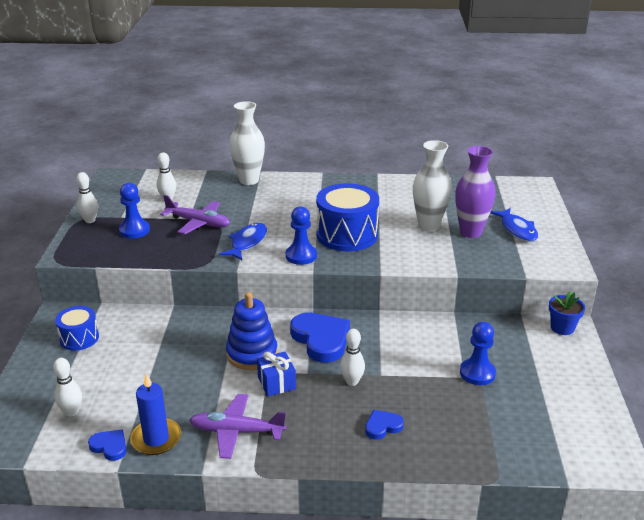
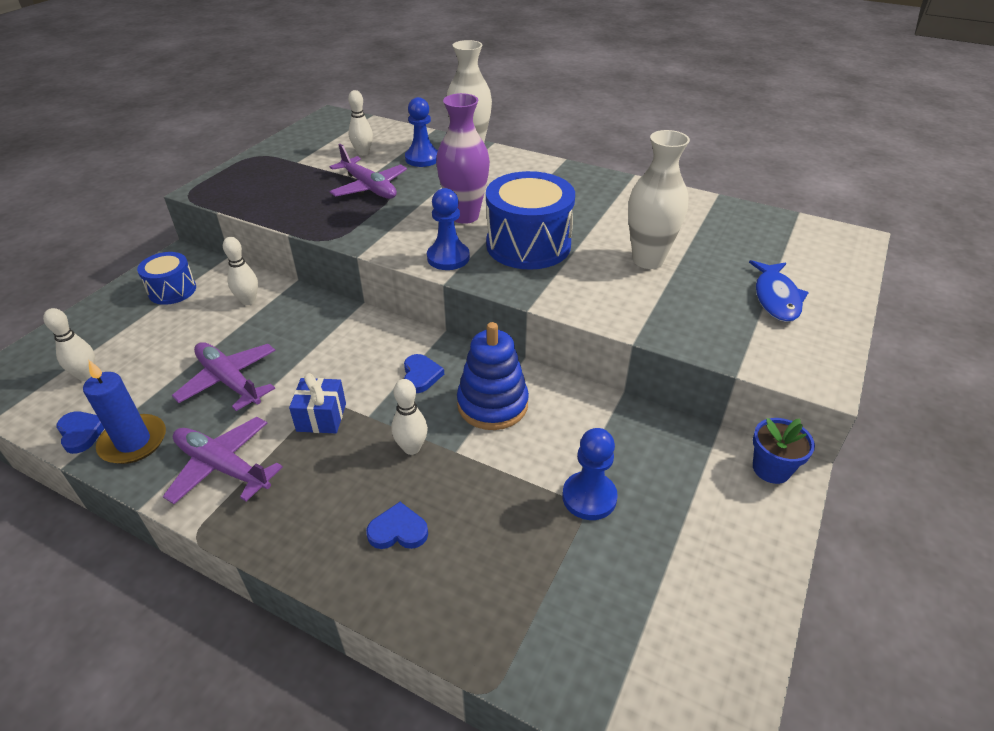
camera: 25 degrees right, 10 degrees up
(90, 220) = (263, 158): white bowling pin -> white bowling pin (248, 301)
(134, 230) = (295, 180): blue pawn -> blue pawn (422, 158)
(189, 382) = (229, 381): none -> purple plane
(247, 242) = (401, 224): blue fish -> none
(252, 354) = (326, 368): blue stacking toy -> blue stacking toy (492, 404)
(321, 339) = (421, 375): blue heart -> blue heart, size x0.51
(470, 232) = (701, 284): purple vase -> purple vase (464, 216)

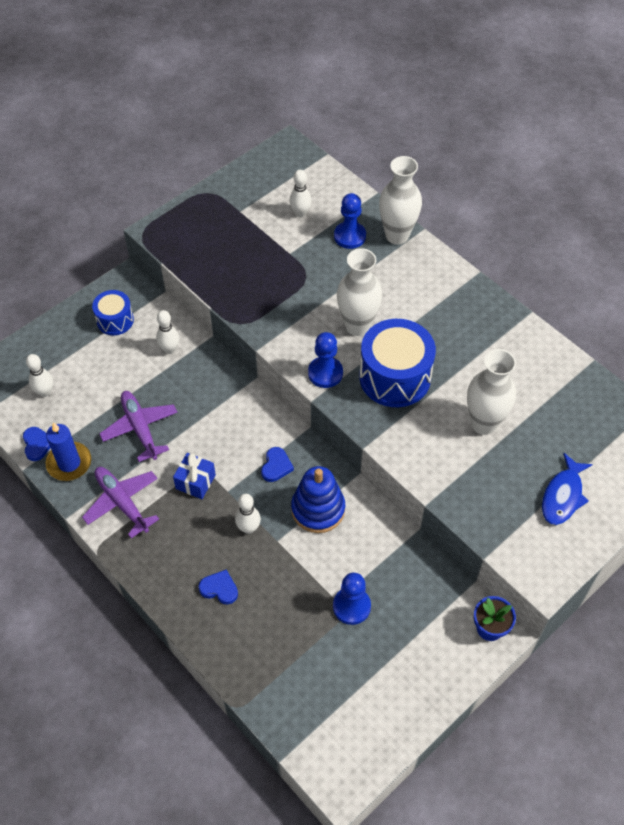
camera: 20 degrees right, 15 degrees up
(369, 187) = (291, 265): purple plane -> none
(464, 216) = (357, 326): purple vase -> white vase

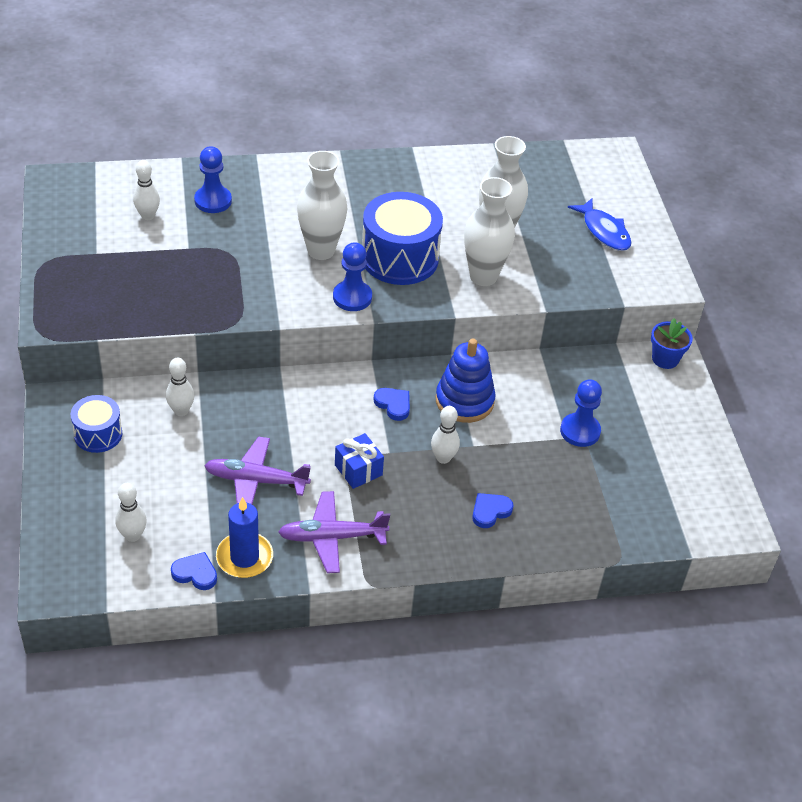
camera: 60 degrees left, 10 degrees down
(397, 235) = (246, 173): white vase -> white vase (483, 276)

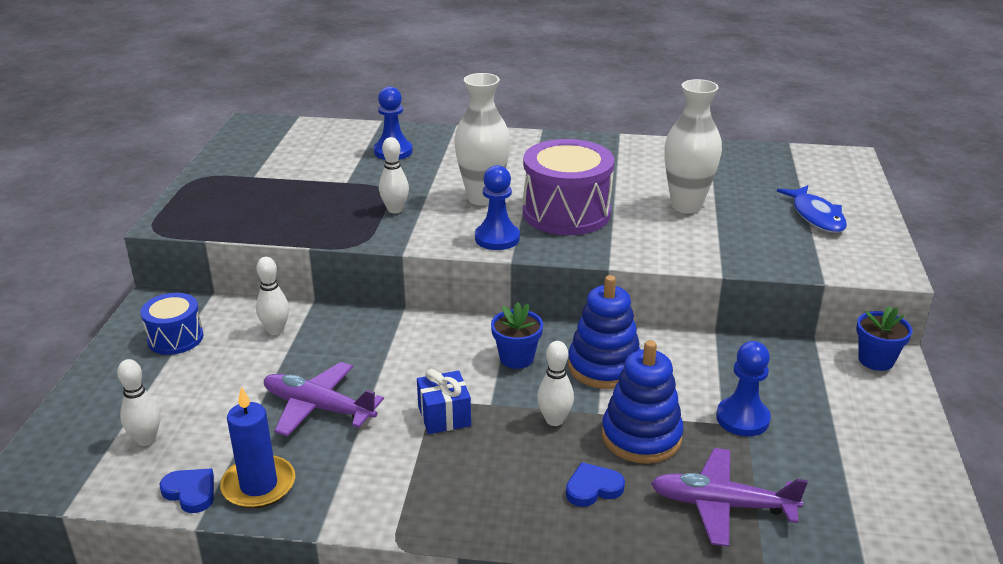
camera: 20 degrees right, 15 degrees down
(148, 216) = (322, 156): white bowling pin -> white bowling pin (395, 210)
(332, 537) = (377, 482): purple plane -> purple plane (722, 505)
(393, 405) = (516, 358): blue heart -> blue flower pot
(399, 258) = (566, 213): blue drum -> purple drum
(483, 276) = (656, 238): white vase -> none
(511, 461) = (641, 436): none -> blue stacking toy

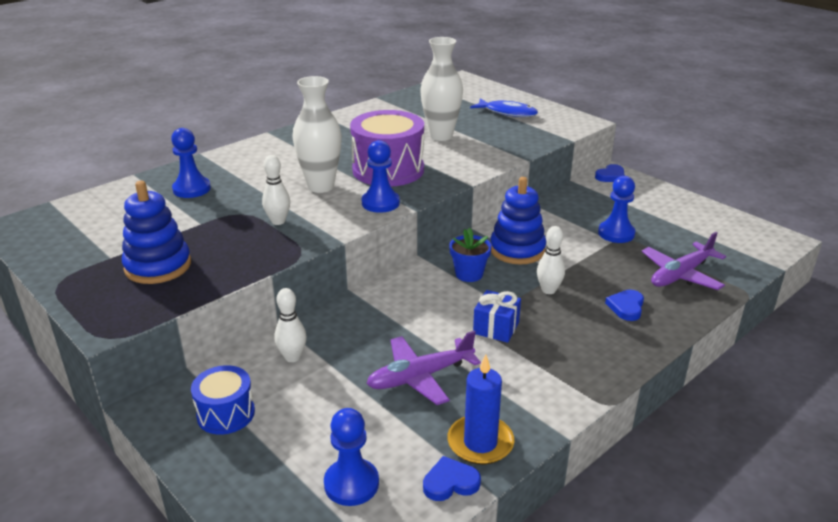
camera: 50 degrees left, 0 degrees up
(146, 439) = (351, 484): white bowling pin -> blue pawn
(641, 436) = (597, 270): blue stacking toy -> blue stacking toy (158, 266)
(876, 360) = (610, 176): blue flower pot -> blue heart

